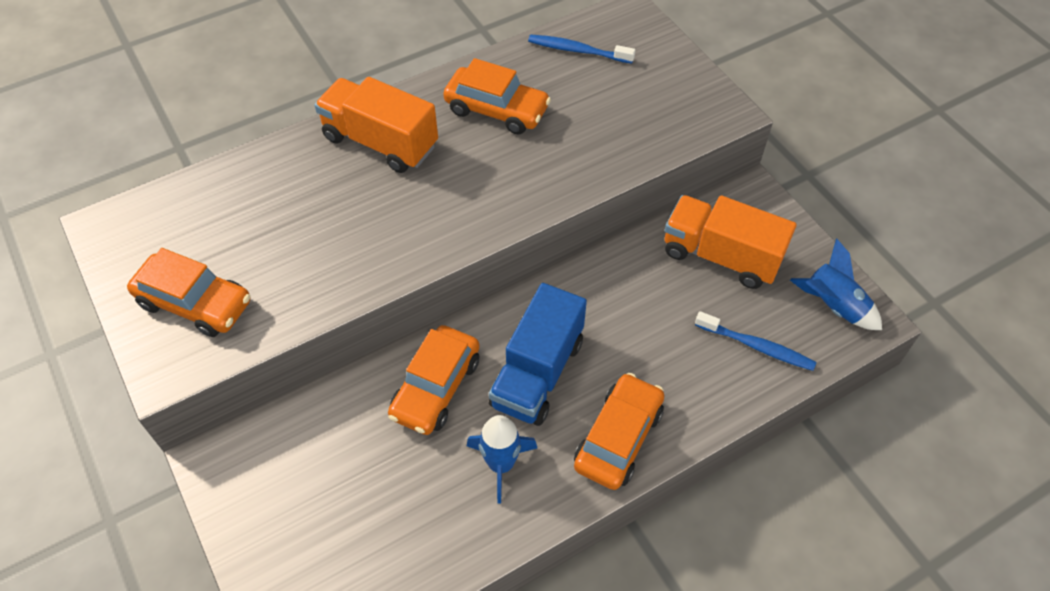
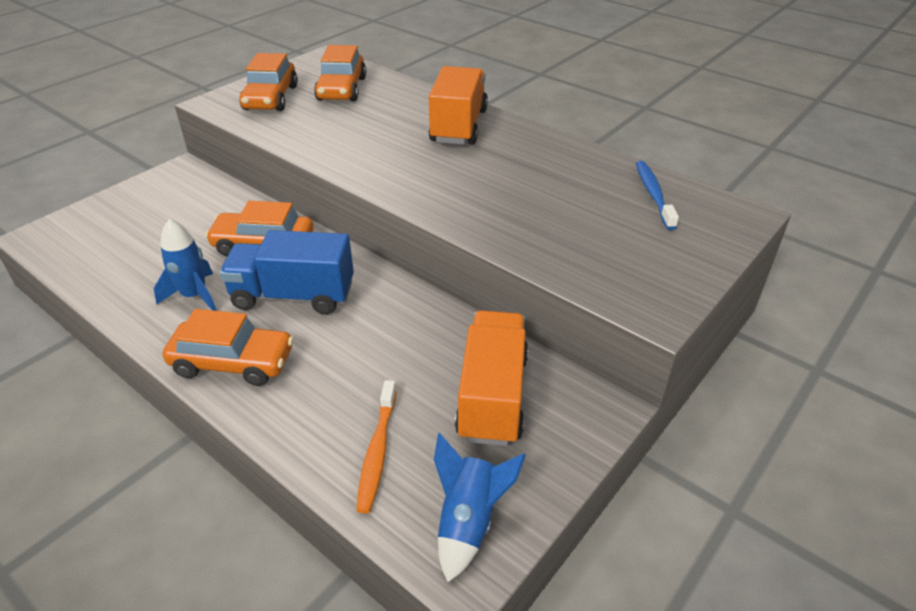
camera: 70 degrees right, 15 degrees down
(497, 110) = (536, 168): orange car -> orange car (342, 89)
(756, 346) = (377, 451): blue toothbrush -> orange toothbrush

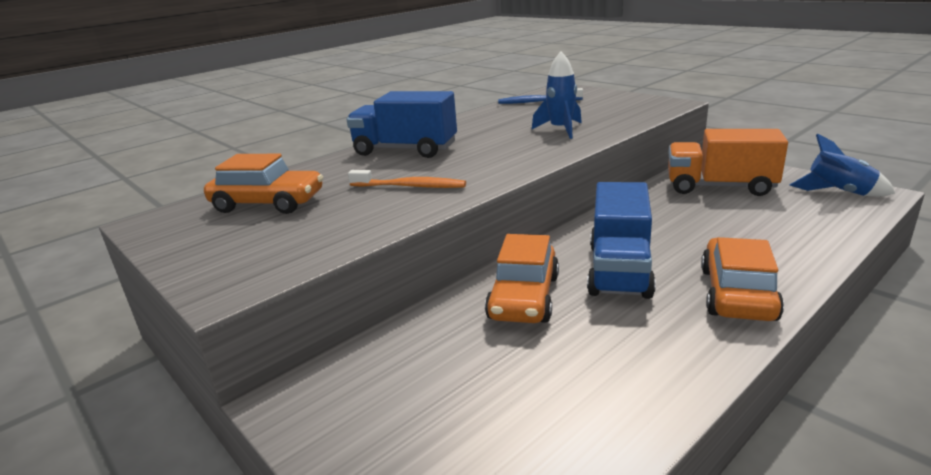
camera: 80 degrees left, 15 degrees down
(194, 296) = (632, 335): blue rocket -> blue rocket (560, 130)
(271, 98) = (253, 245): orange car -> none
(377, 451) = (802, 221): orange toothbrush -> orange toothbrush (410, 186)
(459, 126) = (405, 150): orange truck -> blue truck

